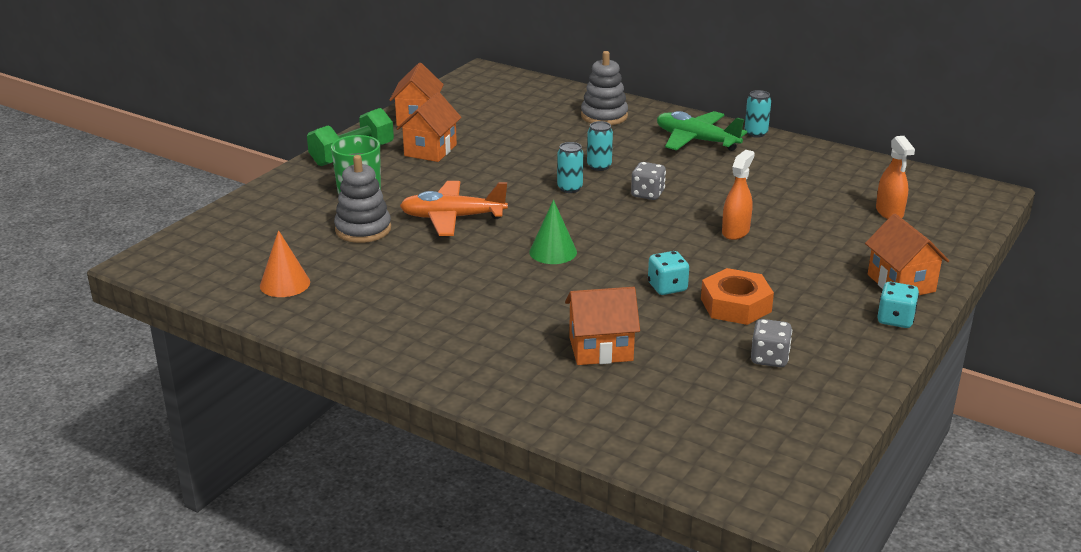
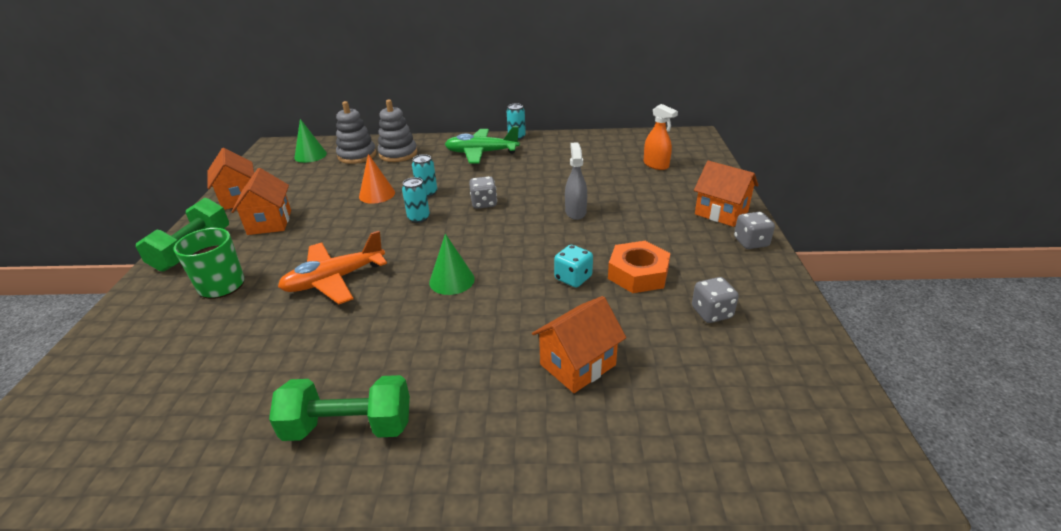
camera: 30 degrees left, 5 degrees up
(285, 284) = (190, 429): orange cone -> orange cone (377, 194)
(363, 229) = (249, 324): grey stacking toy -> grey stacking toy (357, 155)
(391, 322) = (349, 426): none -> green dumbbell
(512, 92) = (310, 155): none -> green cone
(735, 231) = (575, 212): orange spray bottle -> grey spray bottle
(895, 319) = (751, 242): turquoise dice -> grey dice

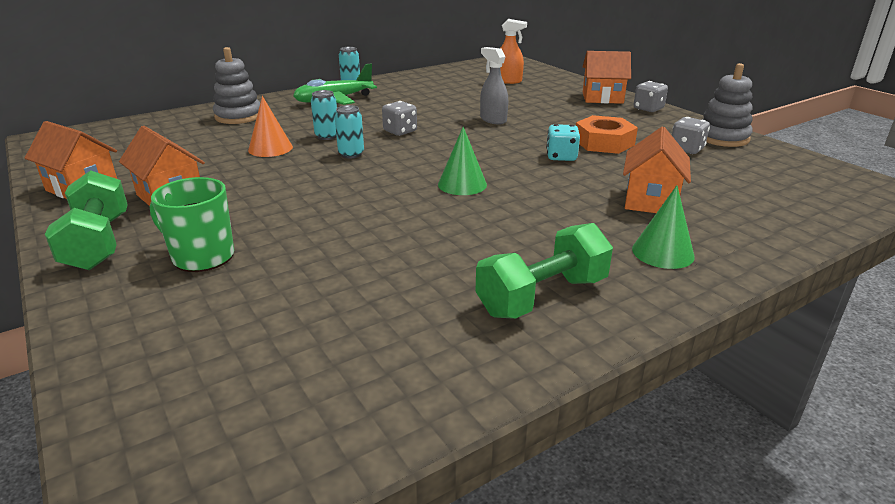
camera: 35 degrees left, 5 degrees down
(310, 155) = (120, 137): green cone -> green cone (662, 252)
(334, 280) = (340, 215): orange plane -> none
(357, 155) = (187, 126): grey stacking toy -> grey stacking toy (722, 138)

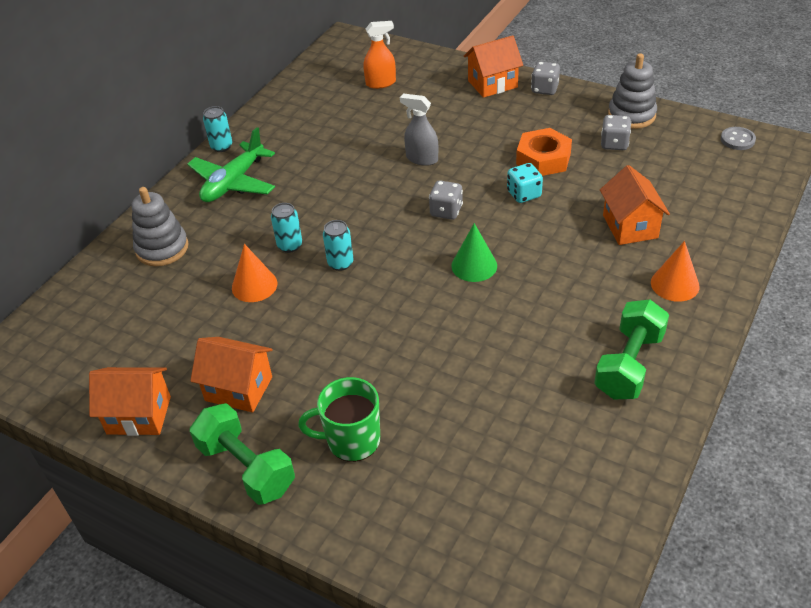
camera: 25 degrees left, 15 degrees up
(400, 131) = (352, 210): grey dice -> grey dice (446, 211)
(662, 252) = (675, 284): green cone -> orange cone
(834, 175) = (737, 140): none -> grey button

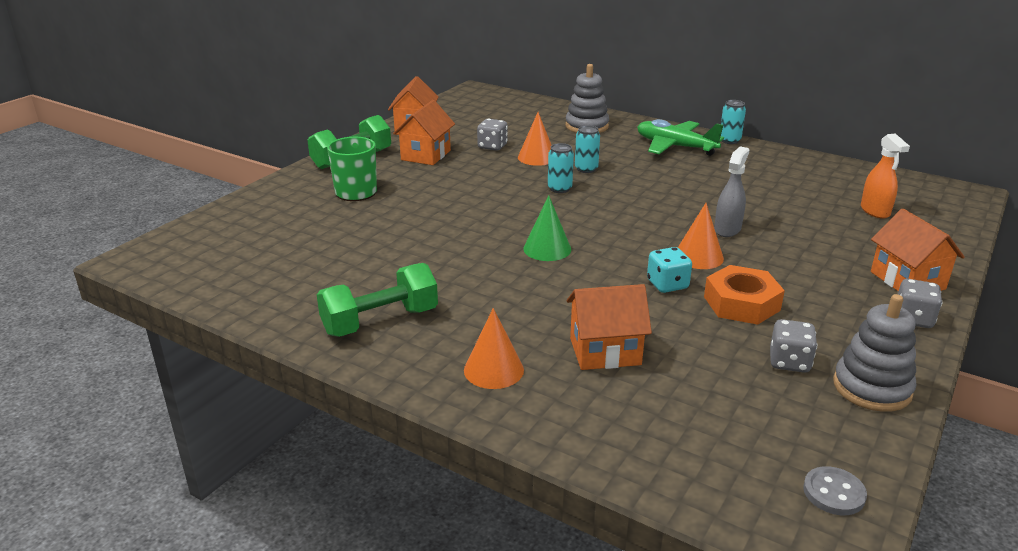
camera: 90 degrees right, 15 degrees down
(446, 211) = (635, 238): grey dice -> grey dice (492, 146)
(473, 176) = (698, 256): none -> orange cone
(629, 365) = (380, 321): green dumbbell -> green dumbbell turned 60 degrees counterclockwise

